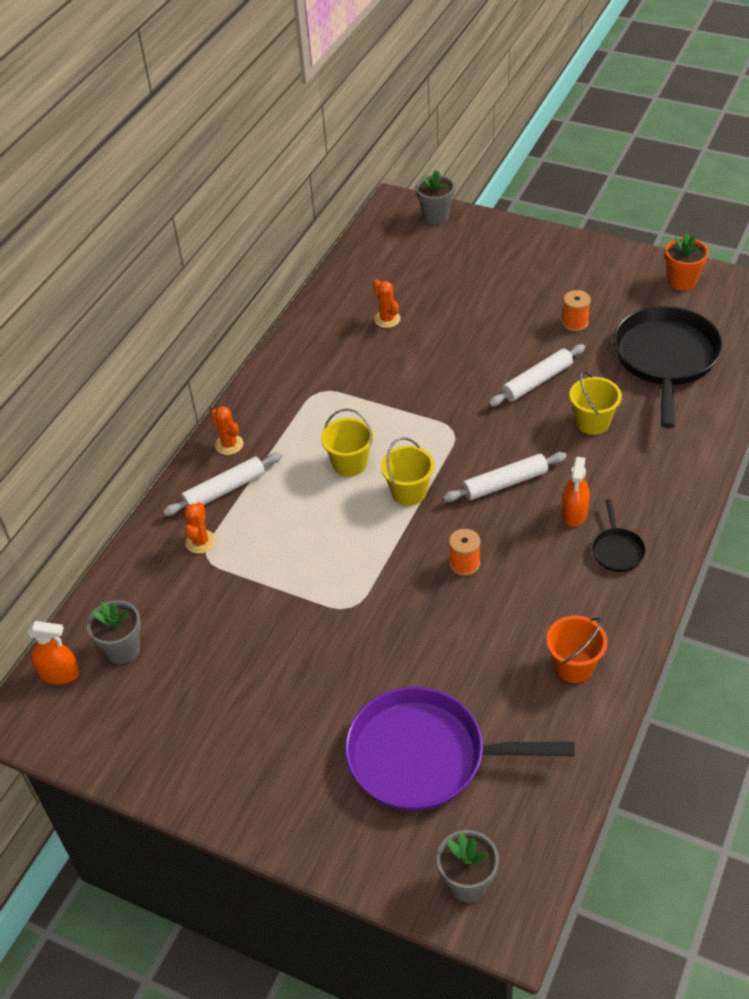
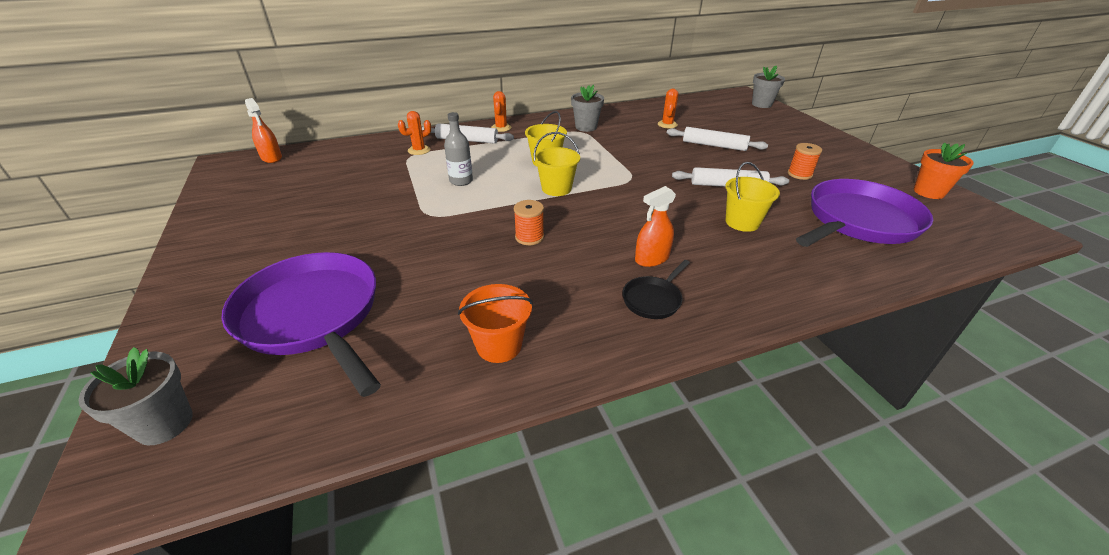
camera: 40 degrees right, 10 degrees down
(123, 649) = (308, 165): grey flower pot -> grey flower pot (586, 127)
(312, 548) = (461, 181): none -> grey bottle
(505, 483) = (625, 217): white rolling pin -> white rolling pin (714, 145)
(665, 359) = (858, 221): black pan -> purple pan

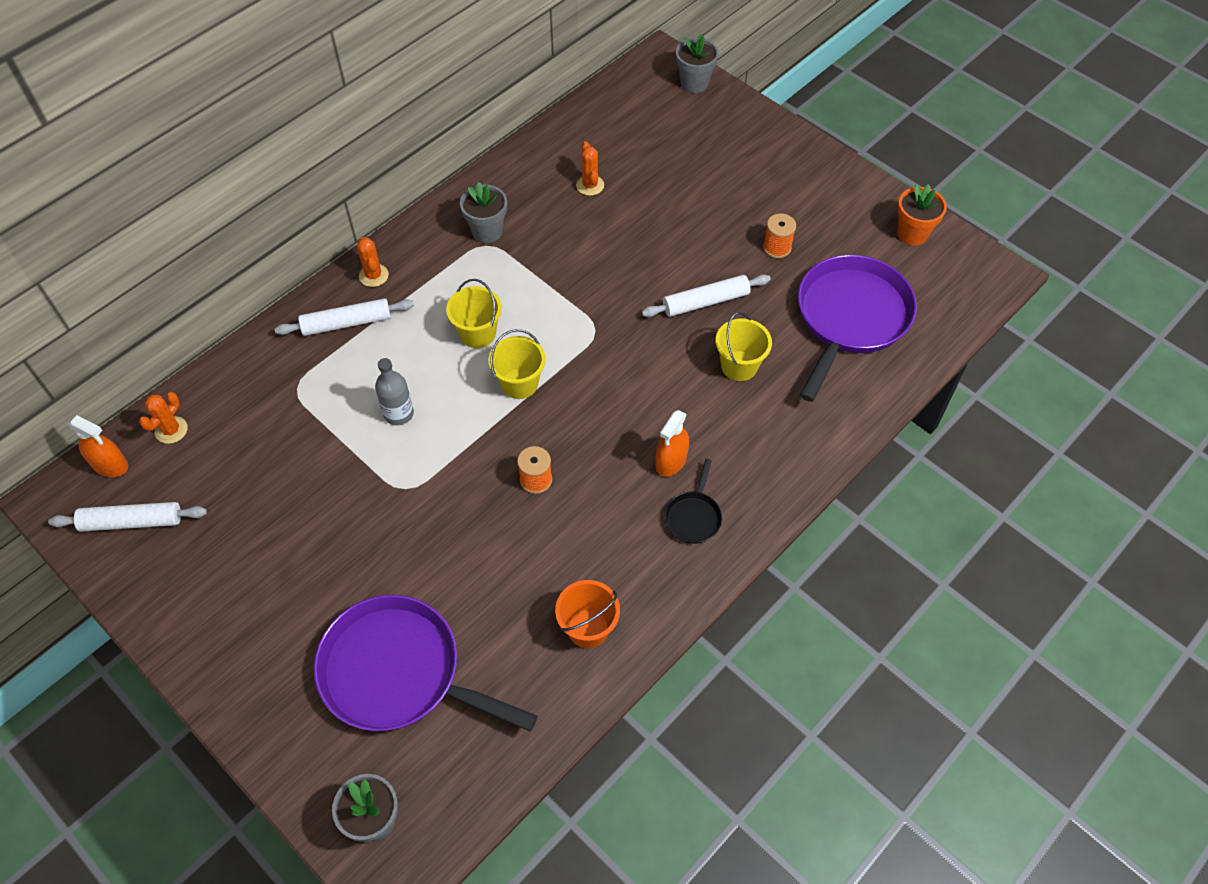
camera: 25 degrees left, 20 degrees up
(419, 150) = (299, 371): orange cactus -> orange cactus (171, 430)
(714, 145) = (665, 217): white rolling pin -> white rolling pin (132, 521)

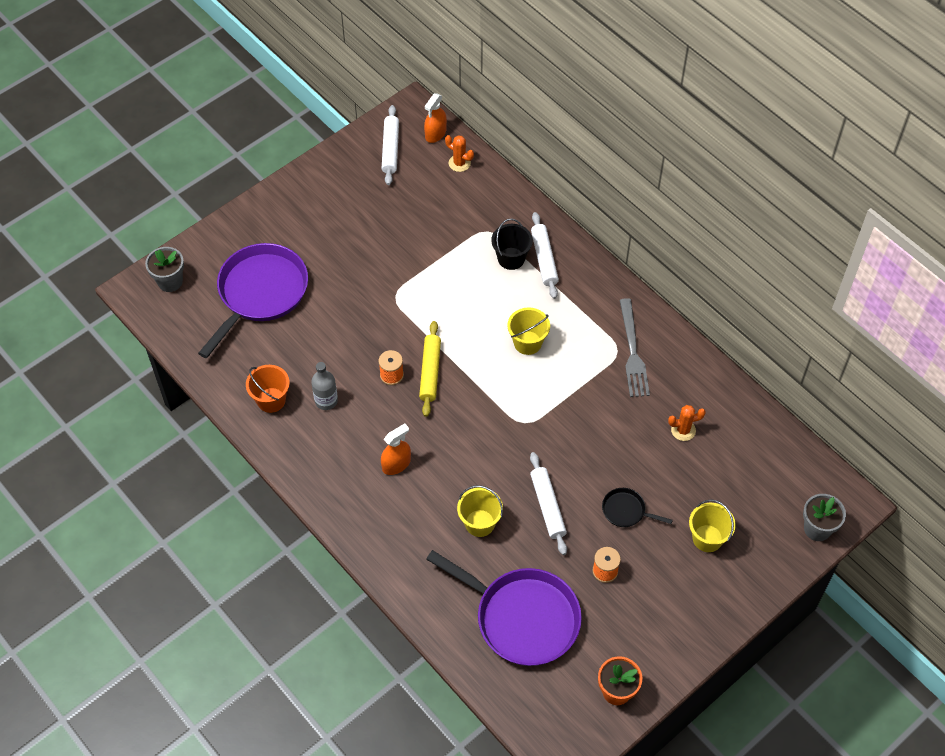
camera: 95 degrees right, 0 degrees up
(344, 358) = (511, 258): none -> black bucket
(373, 275) = (589, 275): orange cactus -> none
(398, 413) = (458, 292): grey bottle -> grey bottle (326, 401)
(487, 231) = (632, 352): grey flower pot -> grey fork
(519, 383) = (477, 368): yellow bucket -> yellow bucket (707, 538)
(528, 435) = (430, 372): none -> yellow rolling pin
(671, 461) = (396, 464): orange spray bottle -> orange spray bottle turned 105 degrees clockwise
(693, 516) = (347, 474): black pan -> black pan (626, 511)

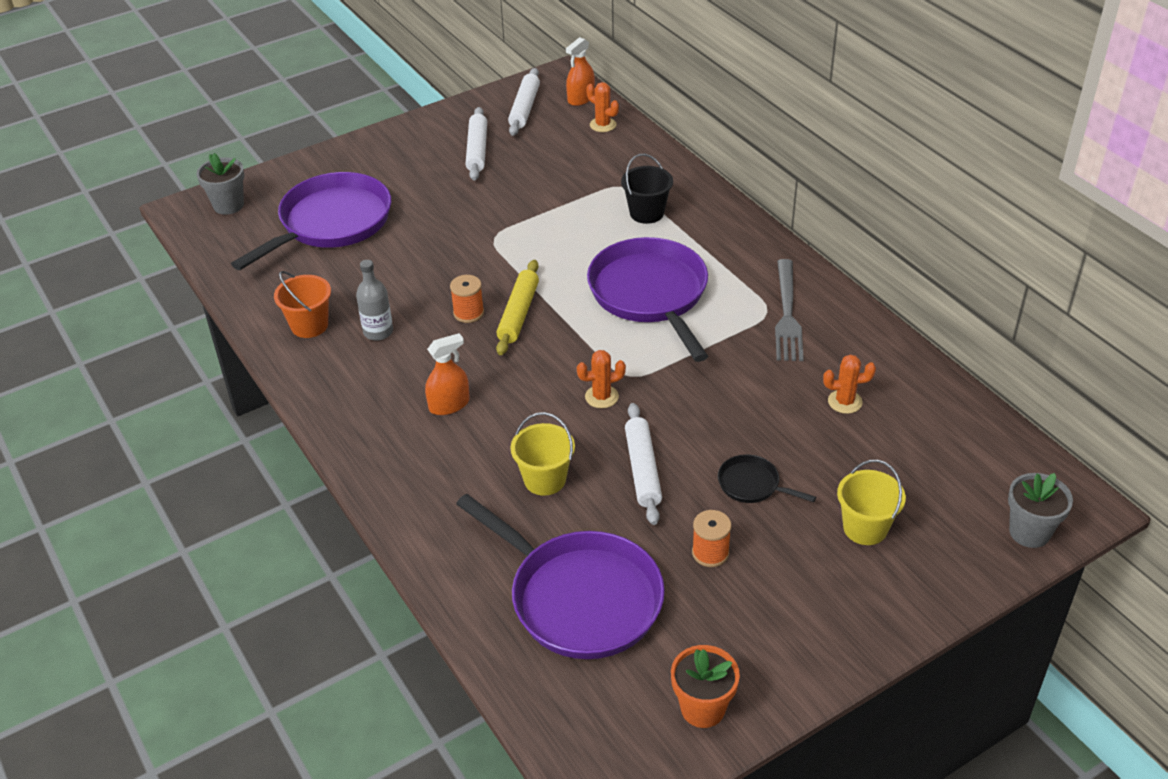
camera: 10 degrees right, 15 degrees down
(507, 444) = (601, 397): none -> orange cactus
(527, 343) = (650, 294): yellow bucket -> purple pan
(544, 259) = (688, 216): white rolling pin -> white rolling pin (477, 150)

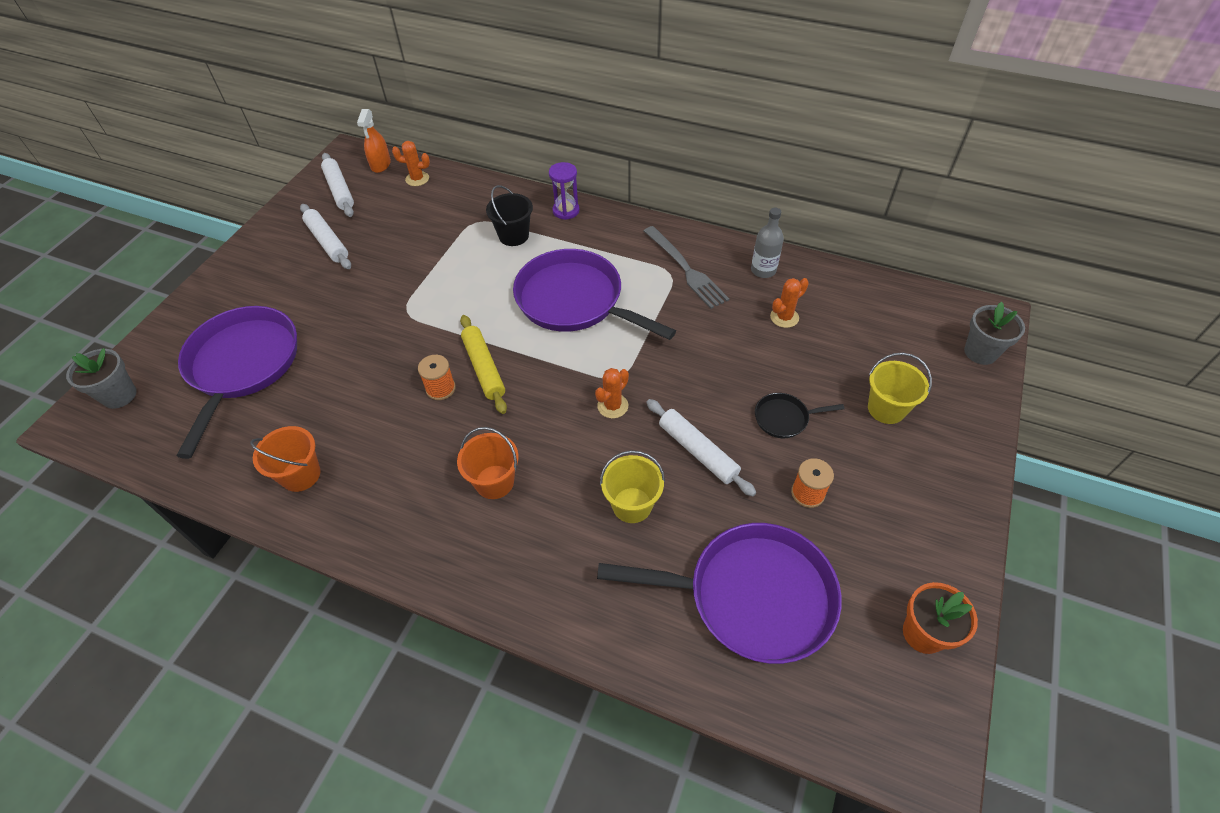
camera: 35 degrees left, 10 degrees up
(378, 332) = (373, 447): grey bottle -> grey bottle (763, 270)
(449, 405) = (494, 482): orange spray bottle -> orange bucket
(718, 211) = (566, 211): none -> purple hourglass

